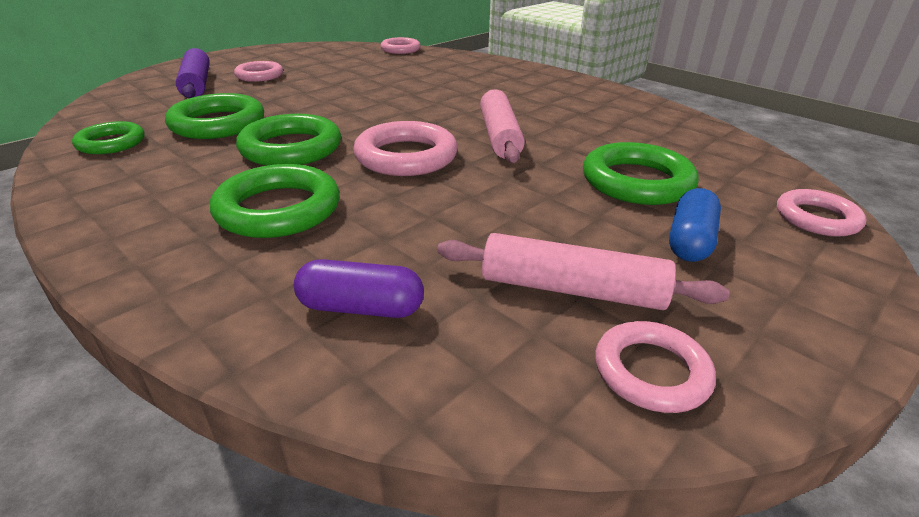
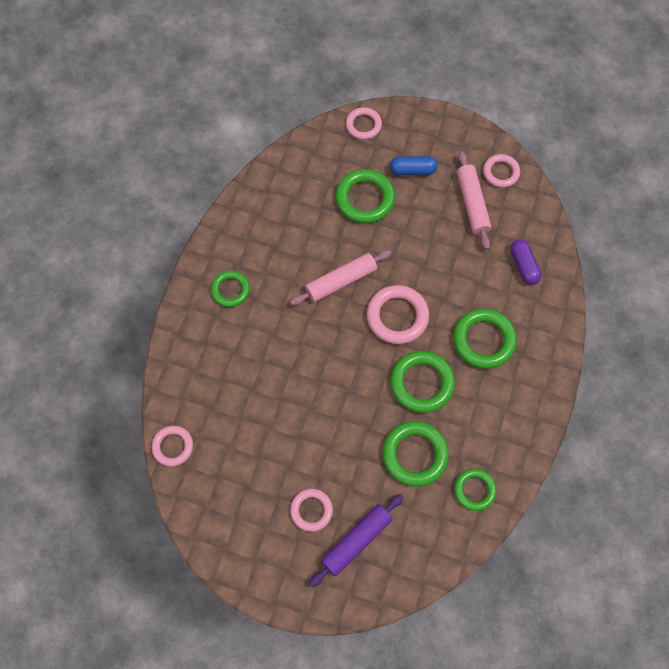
camera: 115 degrees left, 35 degrees up
(539, 87) = (230, 290): none -> green ring

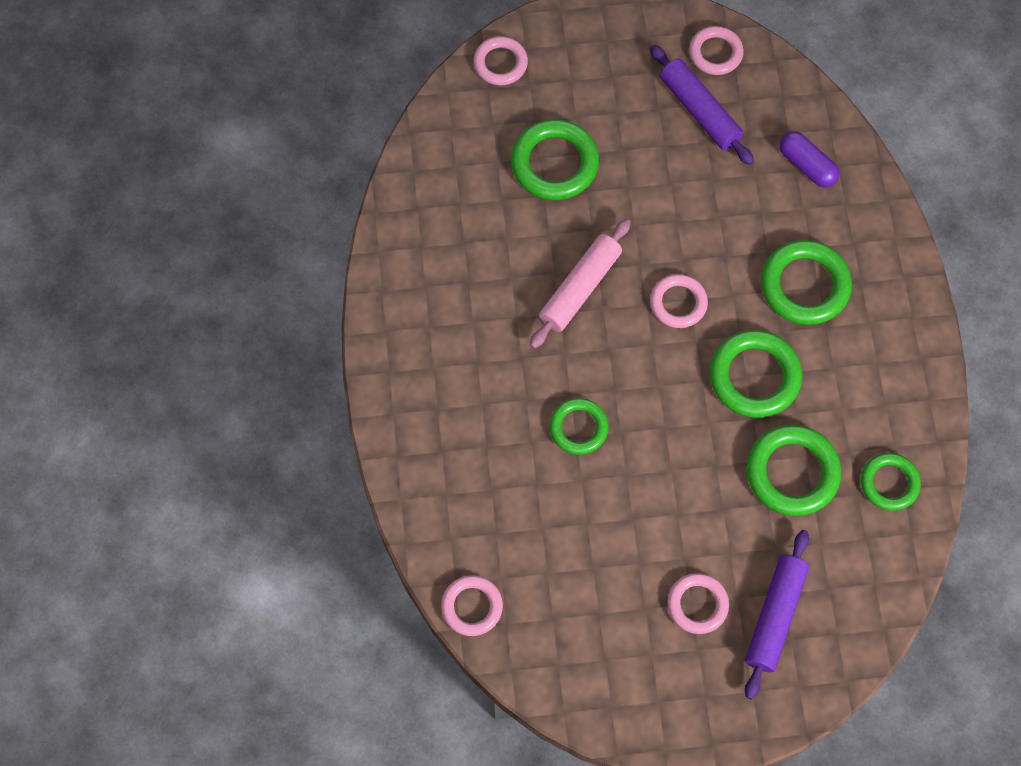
camera: 25 degrees left, 0 degrees up
(230, 290) = (438, 364): green ring -> green ring (578, 428)
(397, 316) = (678, 303): pink ring -> pink ring, size x0.63
(412, 170) = (598, 98): blue capsule -> none
(472, 204) = (700, 111): pink rolling pin -> purple rolling pin

